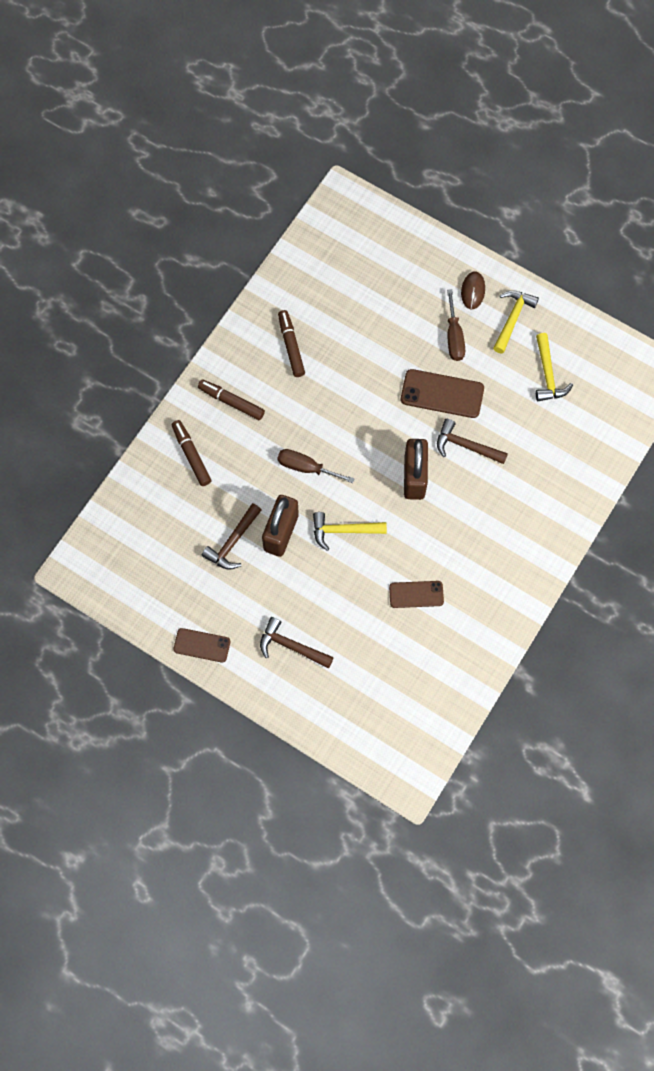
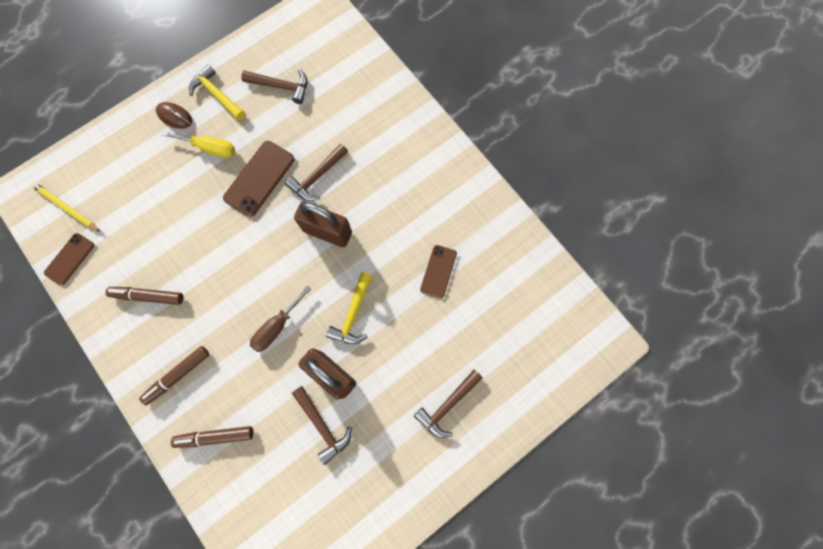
camera: 70 degrees left, 5 degrees up
(202, 645) = (416, 496): brown phone -> brown phone (70, 259)
(344, 241) = (67, 208): none -> yellow pencil
(454, 337) = (210, 148): brown screwdriver -> yellow screwdriver
(547, 374) = (281, 86): yellow hammer -> brown hammer

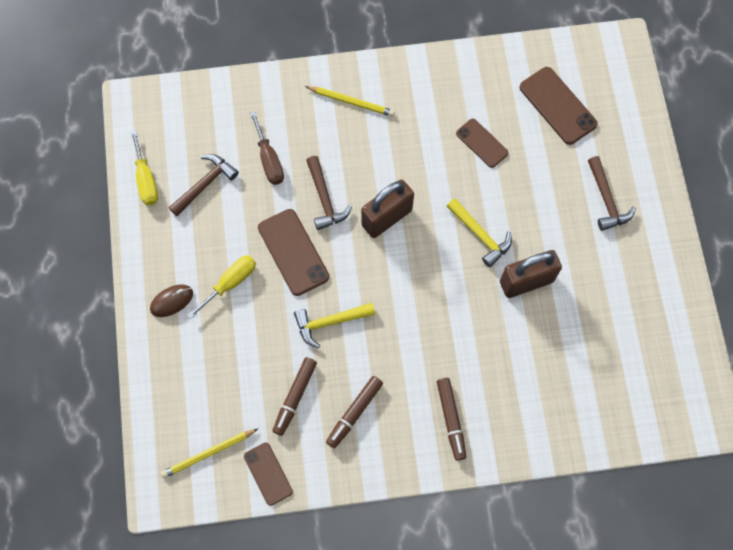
camera: 60 degrees left, 5 degrees down
(215, 436) = (528, 411): brown marker -> brown marker (295, 397)
(217, 94) = (173, 249): yellow hammer -> yellow hammer (329, 322)
(262, 46) = (146, 180): none -> yellow screwdriver
(277, 326) = (454, 308): brown screwdriver -> brown screwdriver (269, 160)
(322, 426) = (569, 312): brown hammer -> none
(413, 151) = (351, 102): none -> yellow pencil
(512, 316) = (557, 106): none -> brown phone

